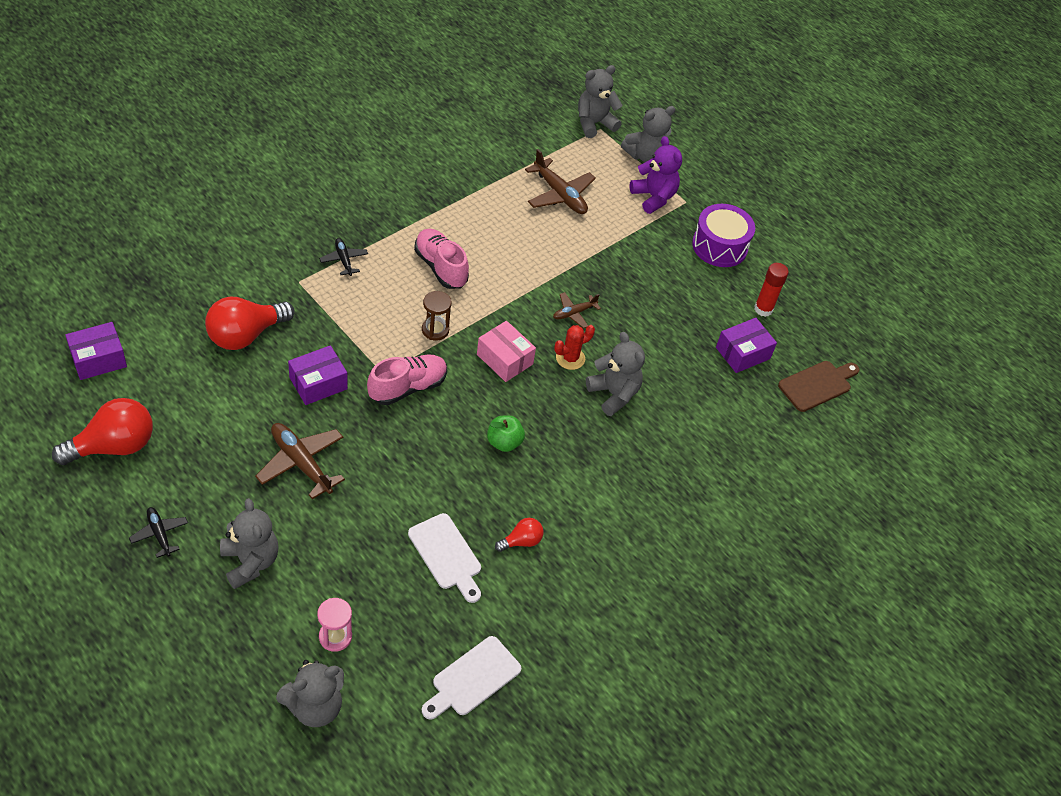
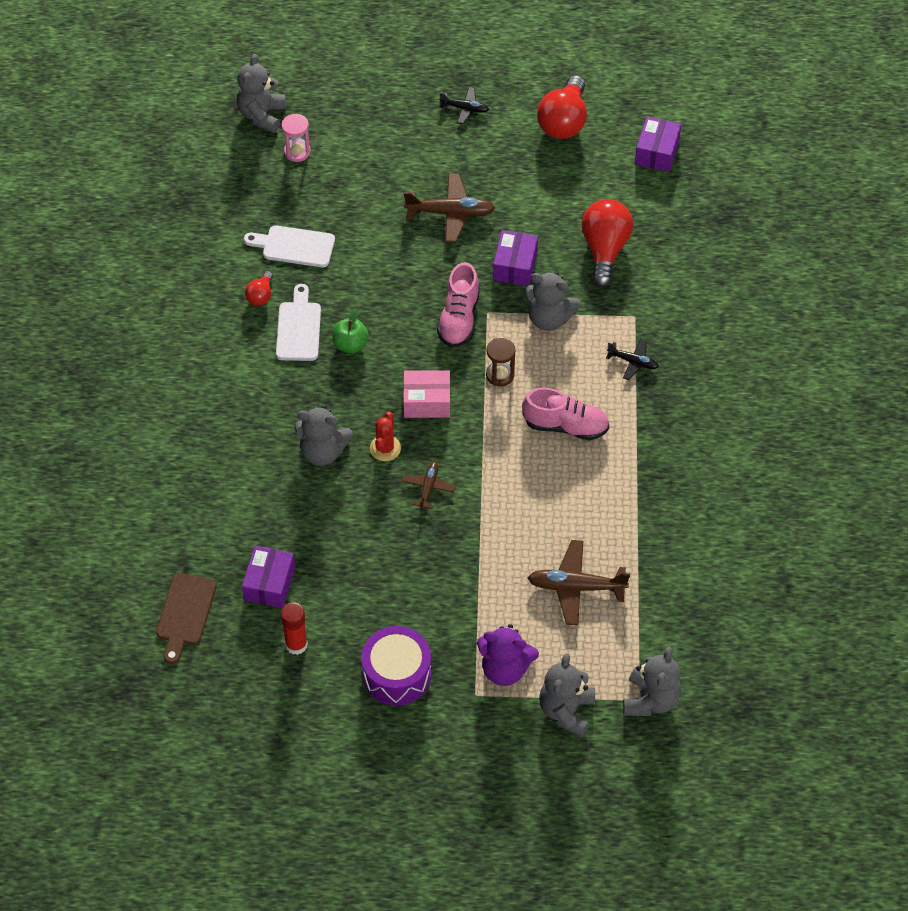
camera: 140 degrees right, 5 degrees up
(250, 562) = (396, 141): grey teddy bear -> grey teddy bear (549, 318)
(473, 678) = (195, 201): white cutting board -> white cutting board (299, 328)

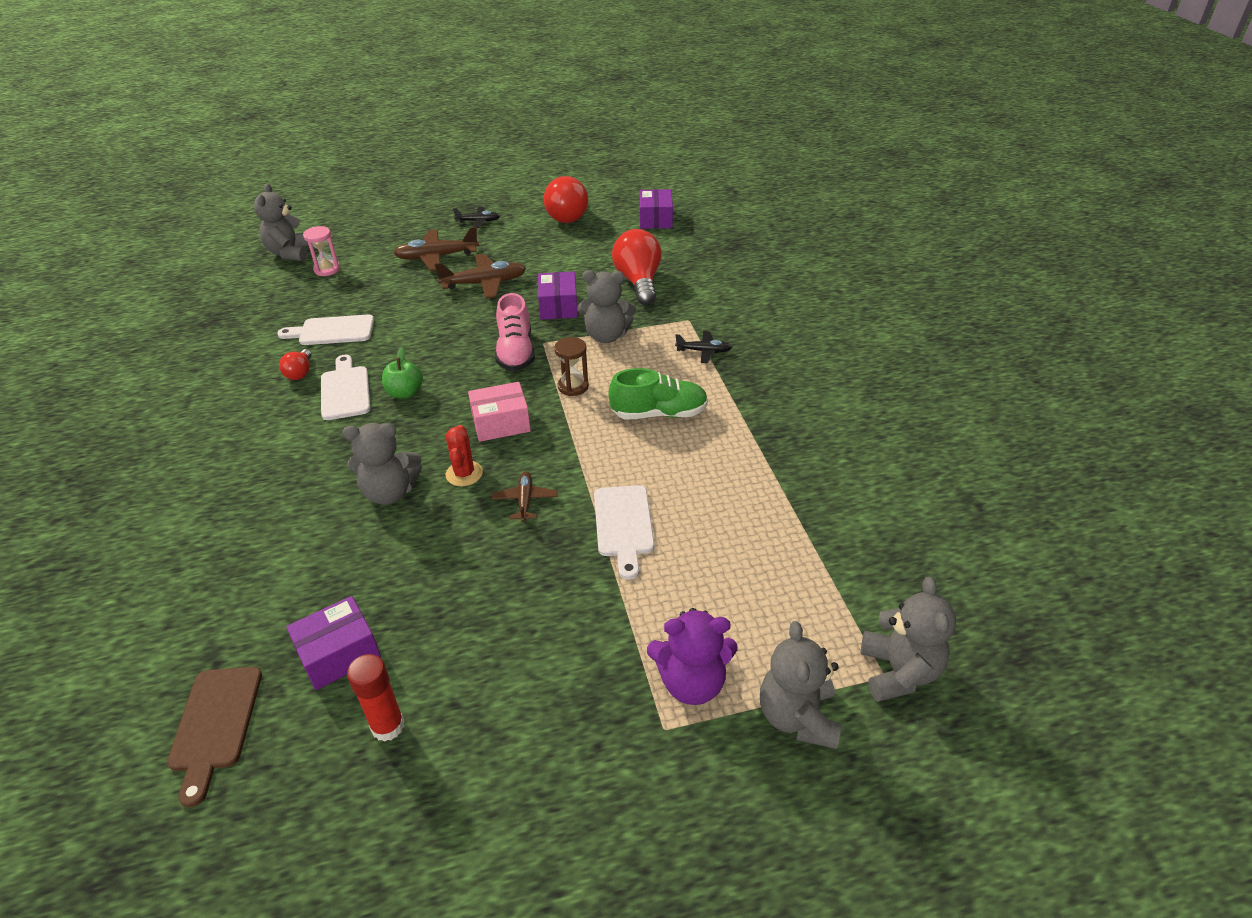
camera: 15 degrees left, 15 degrees down
(269, 584) = (339, 654): purple box -> purple box turned 60 degrees clockwise
(396, 674) = (543, 730): purple drum -> none
(499, 531) = (623, 525): none -> white cutting board
(565, 426) = (659, 413): pink shoe -> green shoe
(576, 587) = (740, 562): brown plane -> brown plane (436, 257)

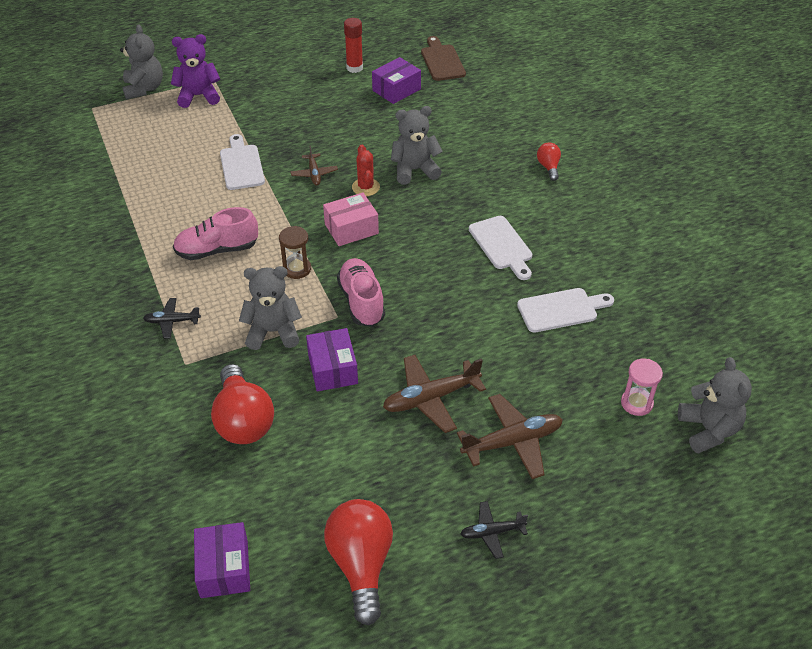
camera: 170 degrees right, 5 degrees up
(300, 373) = (556, 259): red light bulb -> red light bulb (548, 167)
(405, 393) = (447, 248): green apple -> none
(659, 413) = (217, 250): green shoe -> pink shoe
(899, 672) = (82, 110): grey teddy bear -> none

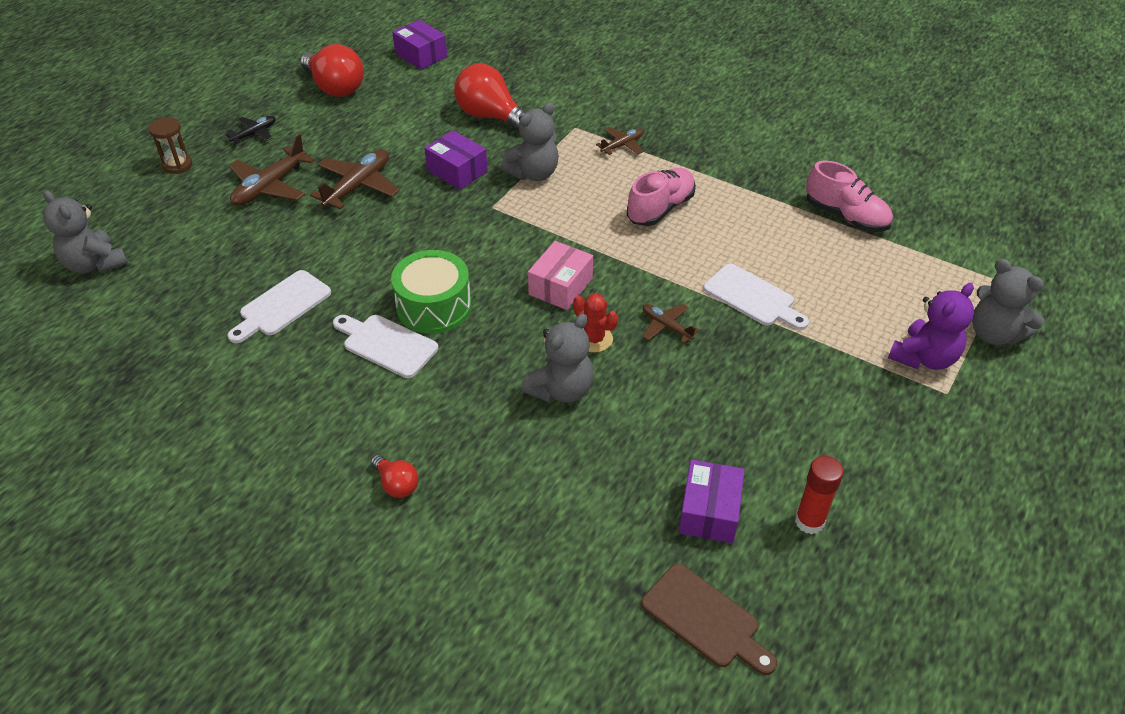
camera: 145 degrees right, 0 degrees up
(172, 321) = (622, 145): black plane -> brown plane
(297, 269) = (570, 226): brown hourglass -> brown hourglass (177, 165)
(361, 302) = (482, 227): pink shoe -> pink shoe (846, 216)
(450, 256) = (434, 306): none -> green drum
(636, 403) = (170, 257): pink hourglass -> none

